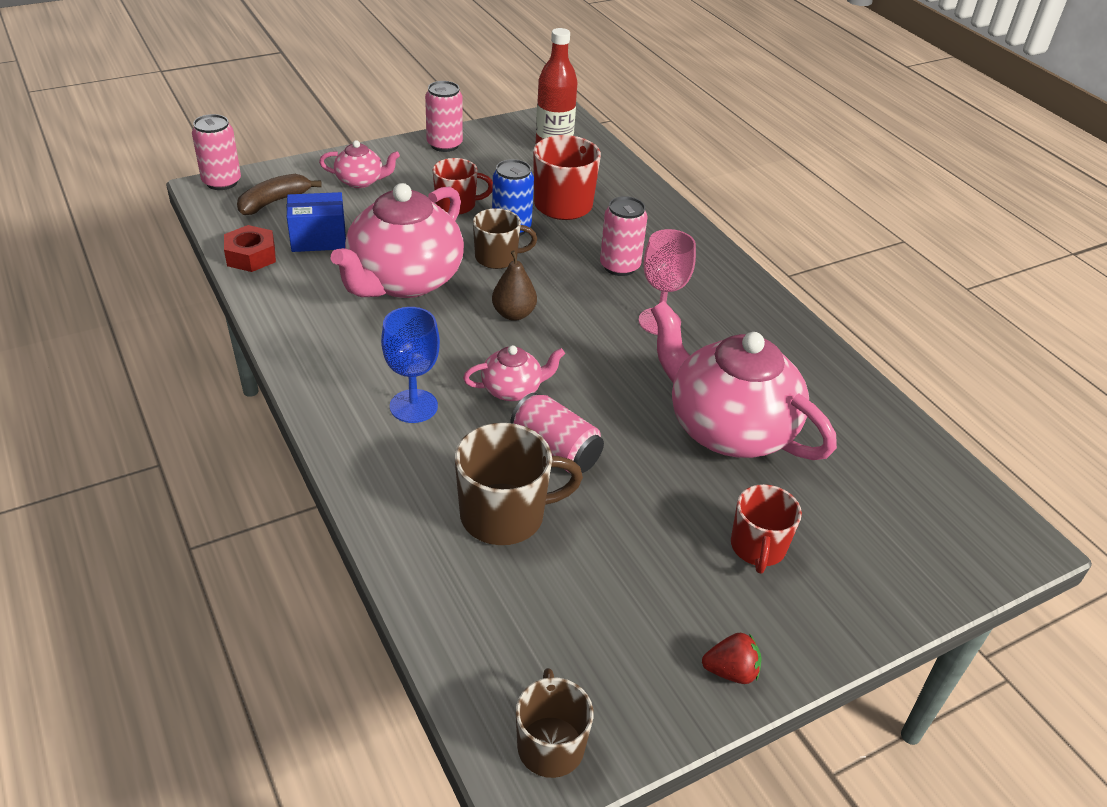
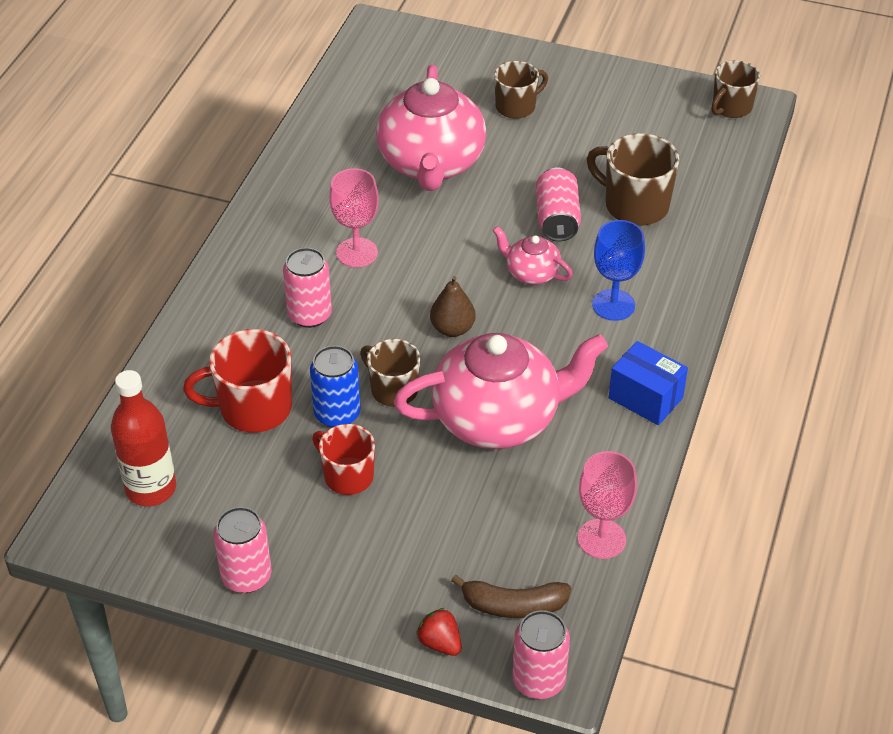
camera: 130 degrees left, 5 degrees up
(251, 256) = (601, 539): red nut -> pink goblet
(318, 239) = (521, 519): blue box -> blue box (645, 398)
(360, 181) = (397, 577): pink teapot -> none
(731, 671) = (610, 78): red strawberry -> red strawberry (440, 643)
(758, 547) = (516, 106): red mug -> brown mug

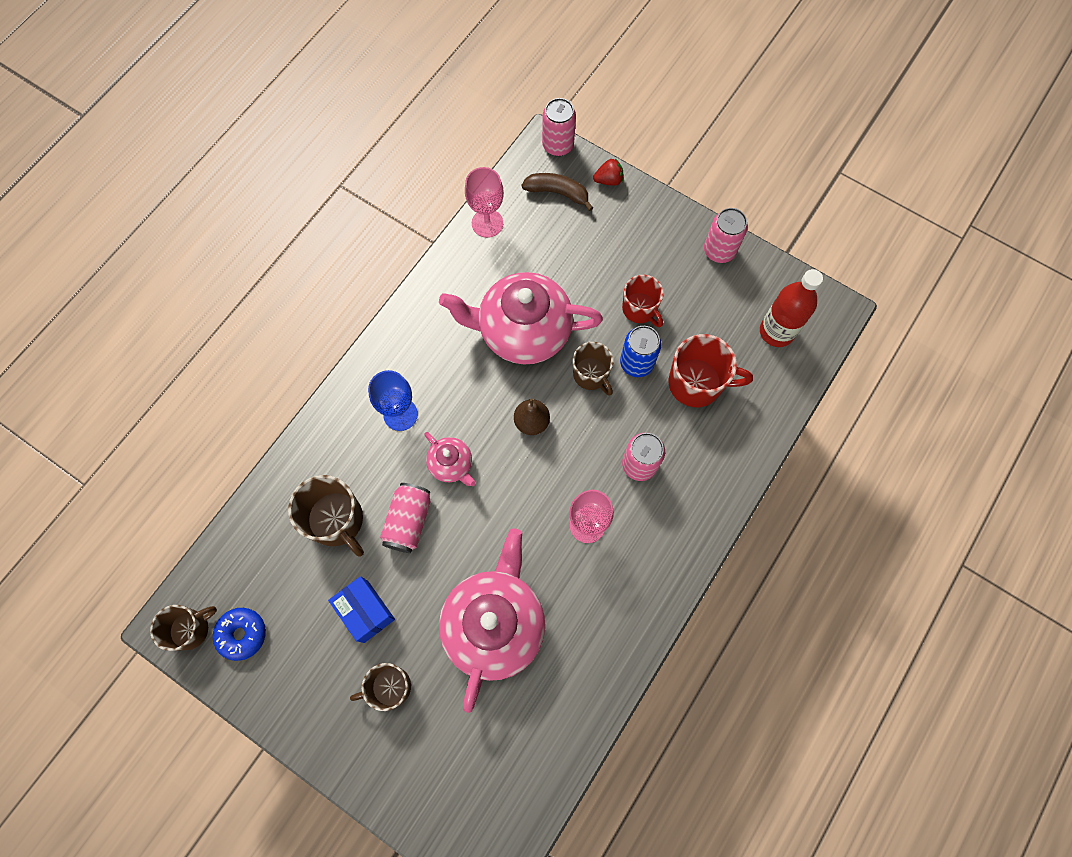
camera: 165 degrees left, 25 degrees up
(440, 643) = (608, 180): red strawberry -> red strawberry turned 75 degrees counterclockwise
(645, 398) = (413, 322): blue box -> blue box (366, 611)
(679, 113) = (242, 634): none -> blue donut

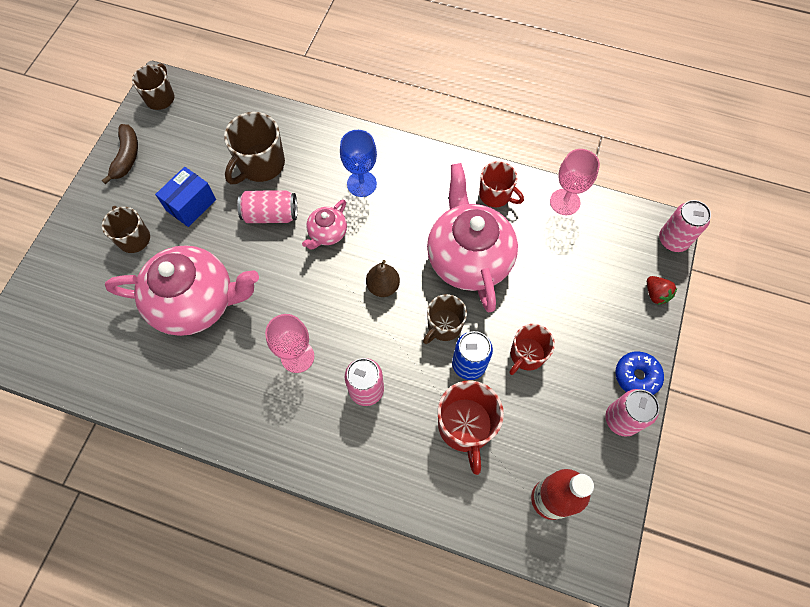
camera: 75 degrees right, 5 degrees down
(191, 629) = (160, 98): brown mug -> brown mug turned 120 degrees counterclockwise
(242, 634) = (161, 130): blue donut -> blue donut (636, 376)
(458, 284) = (495, 195): none -> red mug
(558, 193) = (621, 252): brown banana -> brown banana (127, 157)

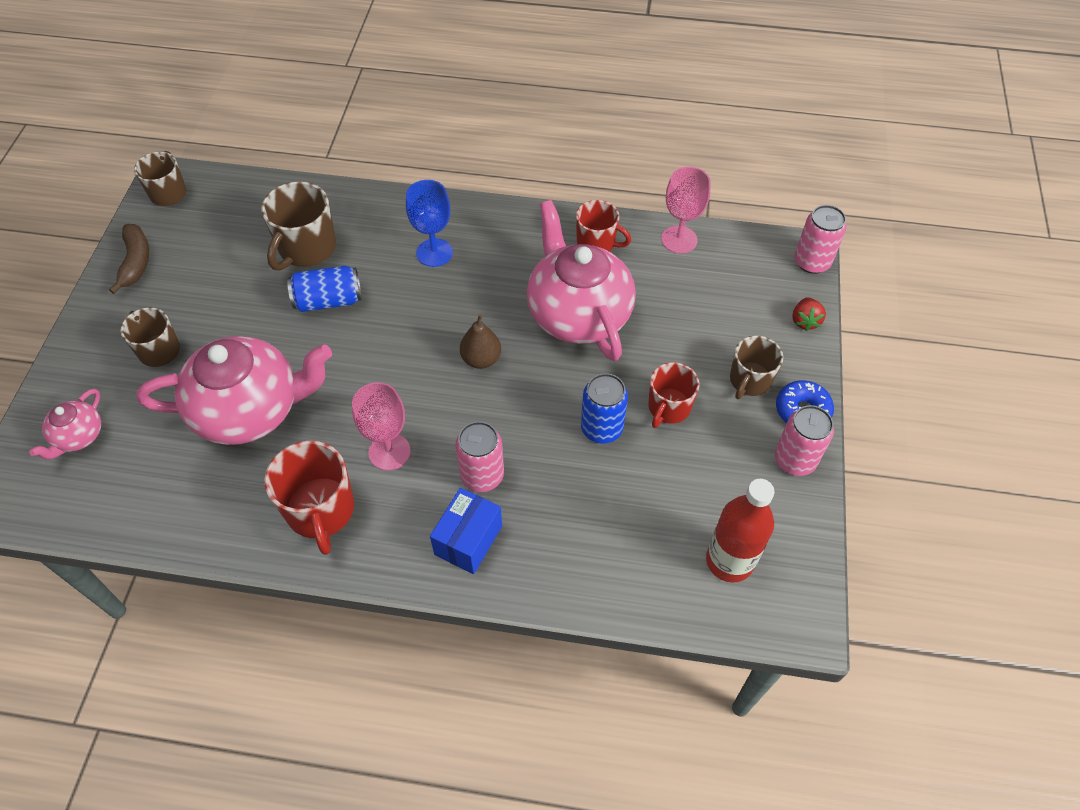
camera: 10 degrees left, 10 degrees down
(191, 205) = (226, 303): blue box -> blue box (468, 540)
(271, 214) = (328, 300): pink can -> blue can
(327, 233) = (402, 311): pink teapot -> pink teapot (78, 436)
(444, 326) = (563, 391): brown mug -> brown mug (749, 381)
(465, 427) = (611, 497): red mug -> red mug (321, 511)
(656, 294) = (805, 321): red strawberry -> red strawberry turned 45 degrees clockwise

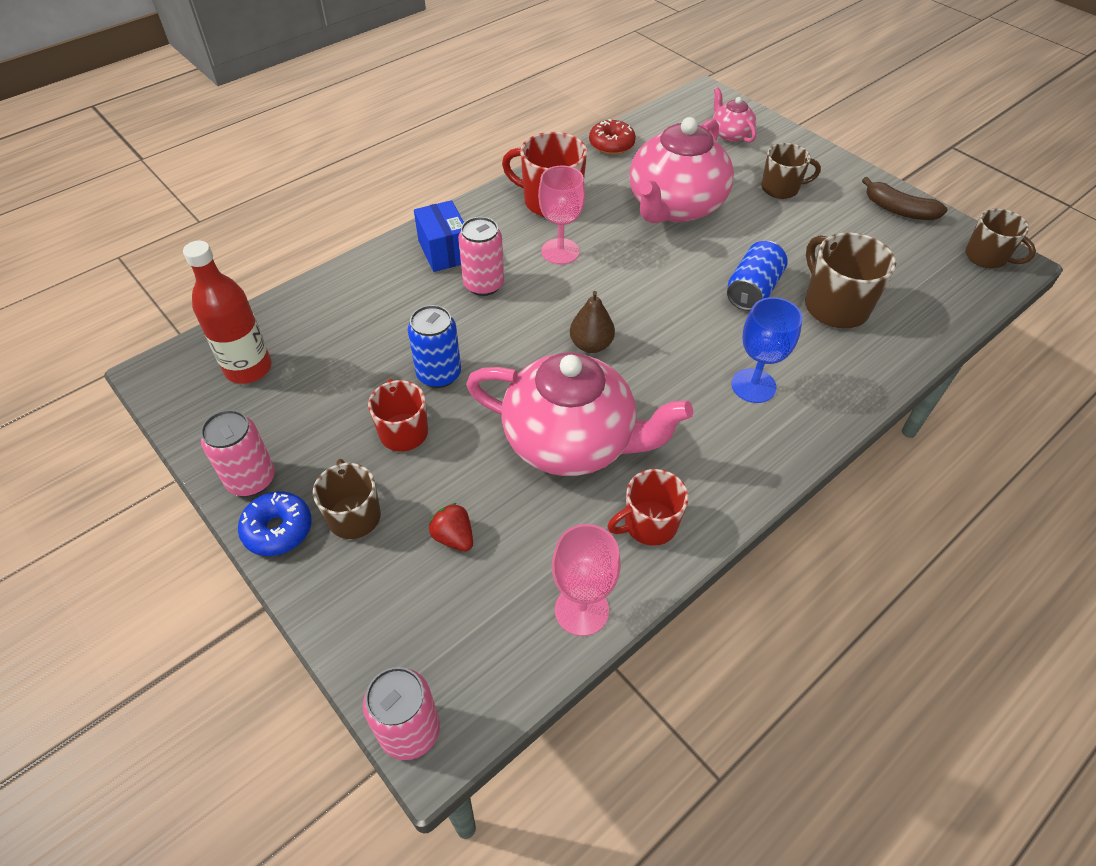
camera: 130 degrees right, 5 degrees down
(173, 527) = (611, 144): none -> red donut
(805, 321) = (352, 634): red strawberry -> red strawberry (454, 537)

